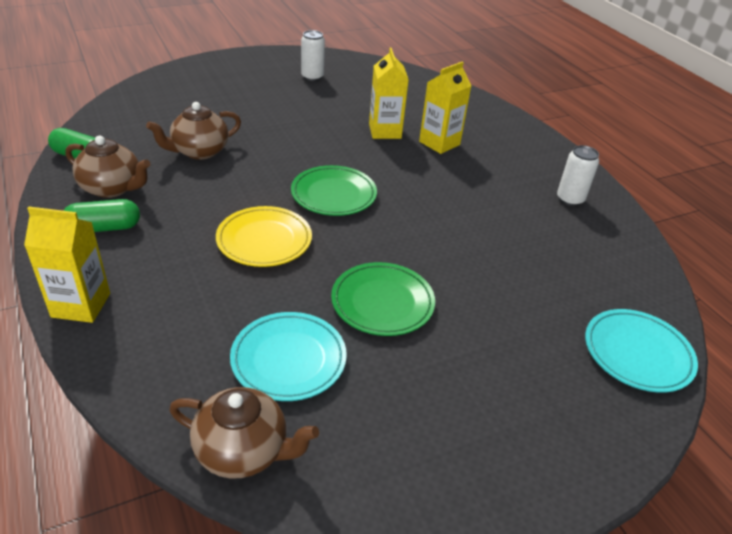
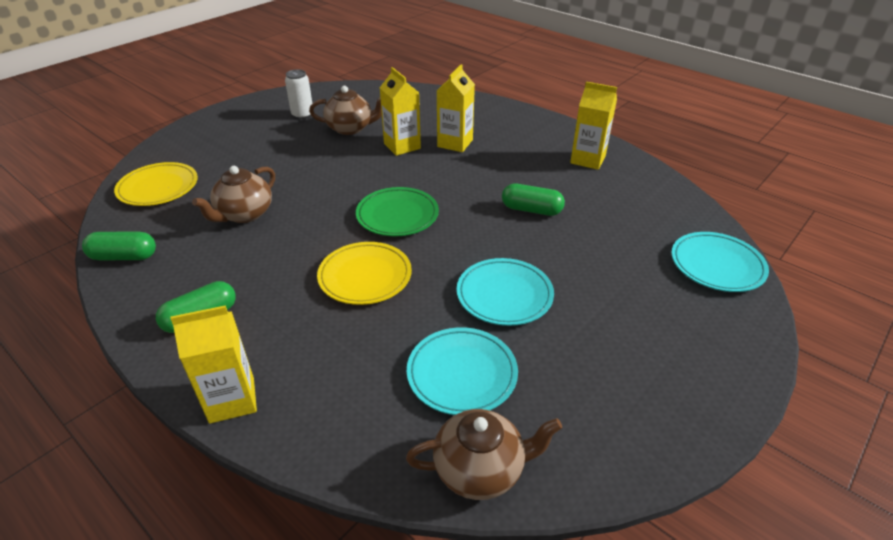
camera: 20 degrees left, 0 degrees up
(112, 188) = (181, 276): brown teapot -> brown teapot (350, 128)
(145, 107) = (158, 188): none -> yellow plate
(382, 302) = (504, 295): green plate -> turquoise plate
(470, 230) = (531, 210): none -> green capsule
(570, 199) = (588, 160): white can -> yellow carton

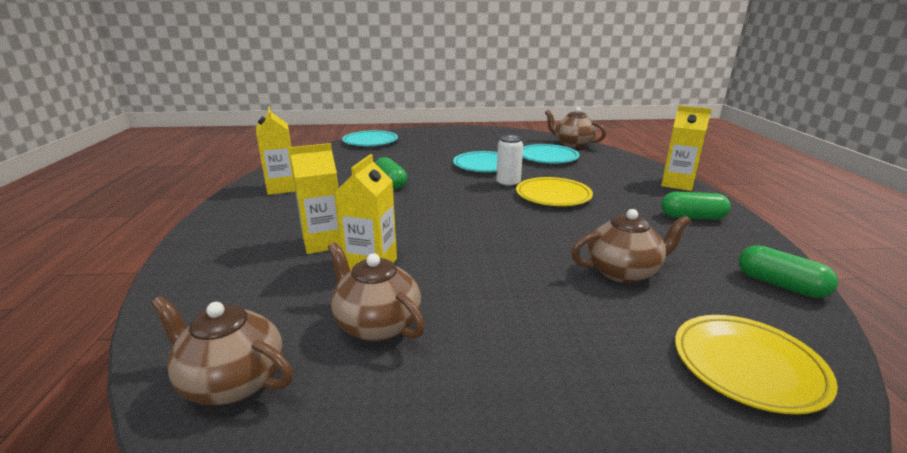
camera: 135 degrees left, 15 degrees down
(302, 115) = (396, 408): white can -> white can (508, 184)
(371, 96) = (232, 381): none -> brown teapot
(397, 215) = (481, 214): green plate -> none

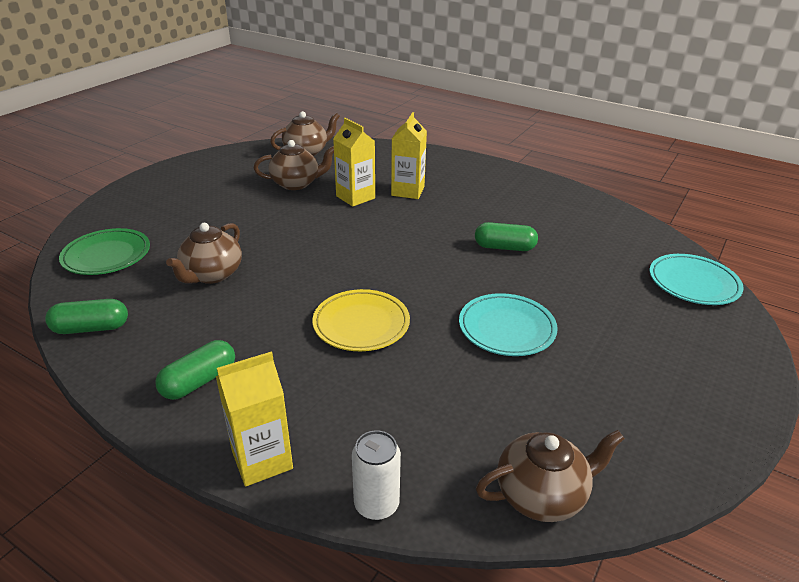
camera: 125 degrees right, 10 degrees up
(282, 188) = (541, 198): yellow carton -> none
(508, 184) = (427, 313): white can -> white can (376, 504)
(547, 157) = (491, 407): turquoise plate -> none
(747, 366) = (107, 256): yellow plate -> green plate

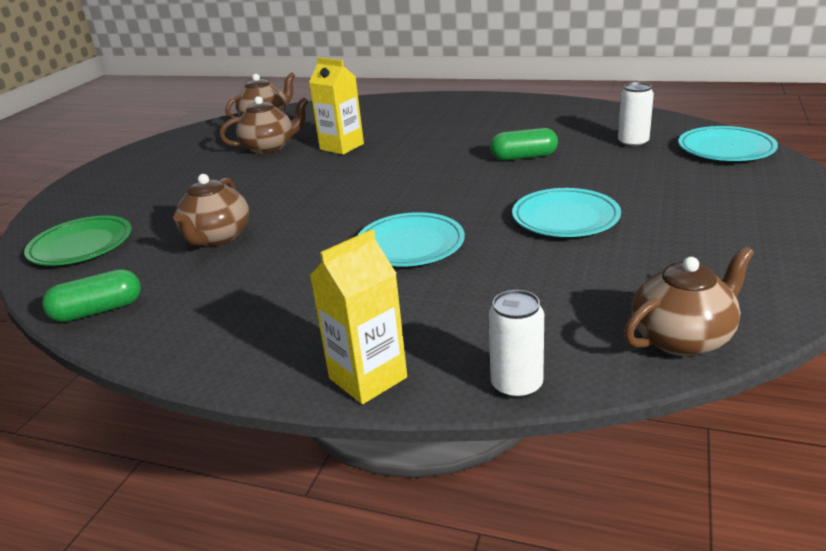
camera: 10 degrees left, 5 degrees down
(199, 381) = (255, 328): green capsule -> none
(361, 324) = (410, 245): yellow plate -> turquoise plate
(408, 191) = (395, 132): yellow carton -> none
(610, 255) = (633, 143): none -> white can

